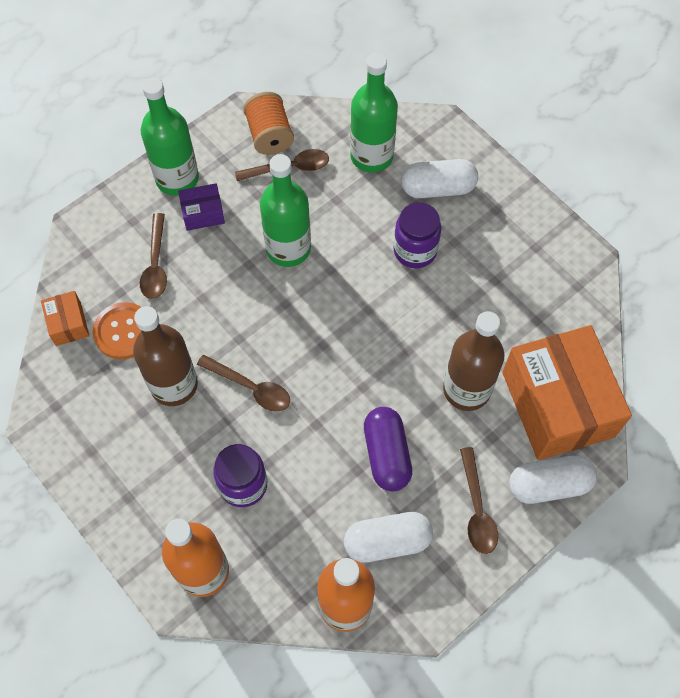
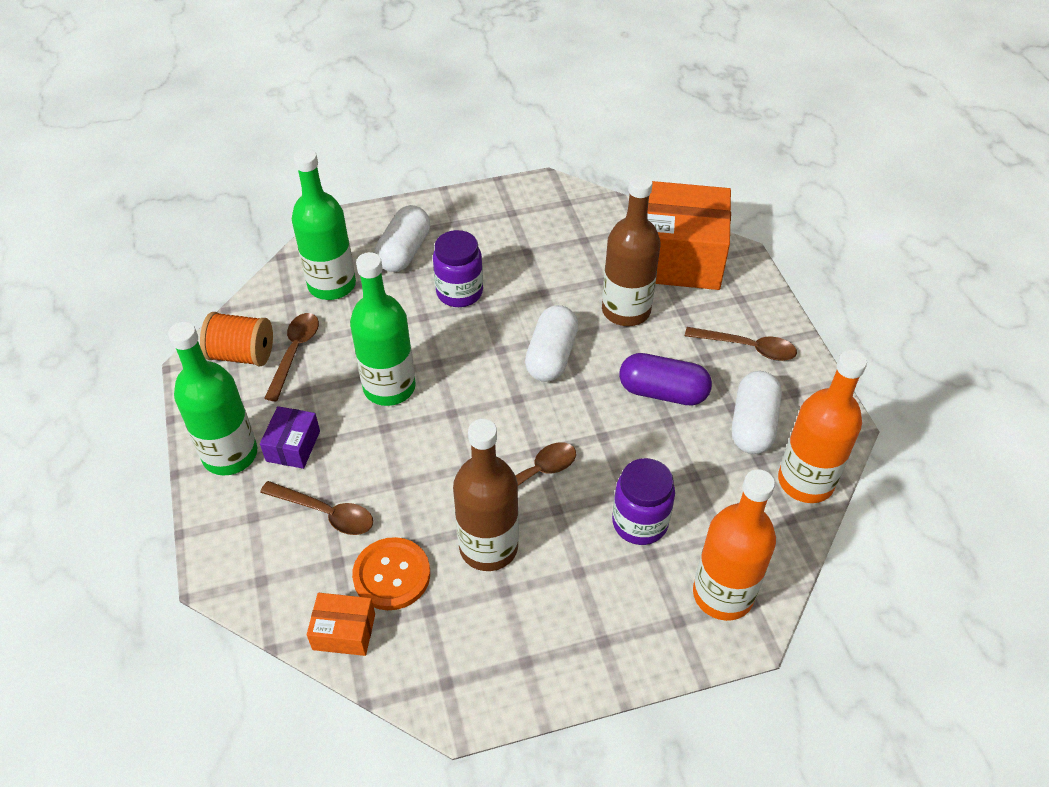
camera: 65 degrees left, 15 degrees down
(549, 484) = (745, 291): white capsule -> white capsule (551, 356)

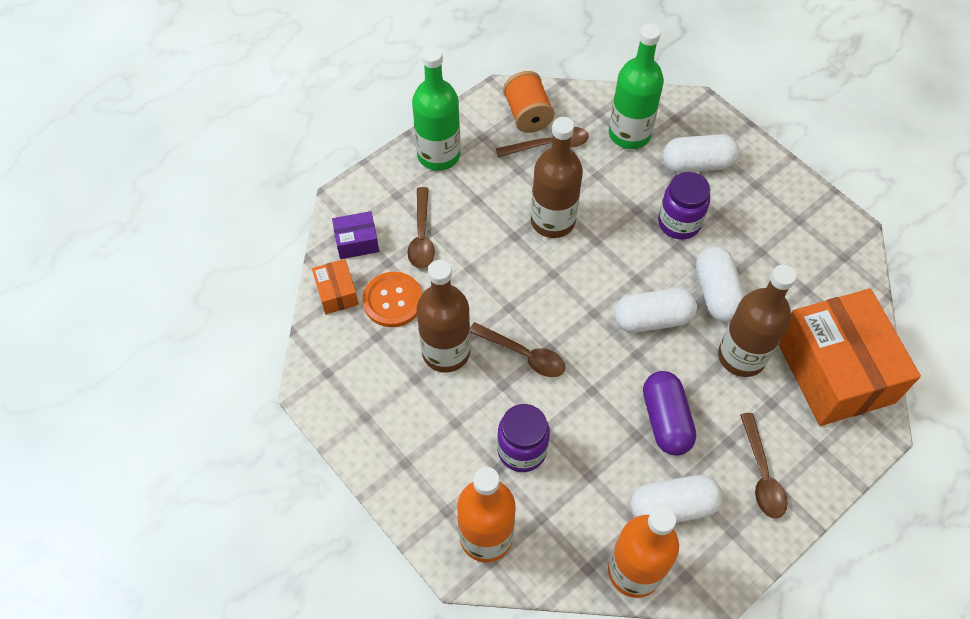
camera: 65 degrees right, 10 degrees up
(293, 446) = (466, 187): purple box -> purple box (357, 242)
(389, 387) = (552, 221): green bottle -> brown bottle
(551, 299) = (716, 293): none -> white capsule

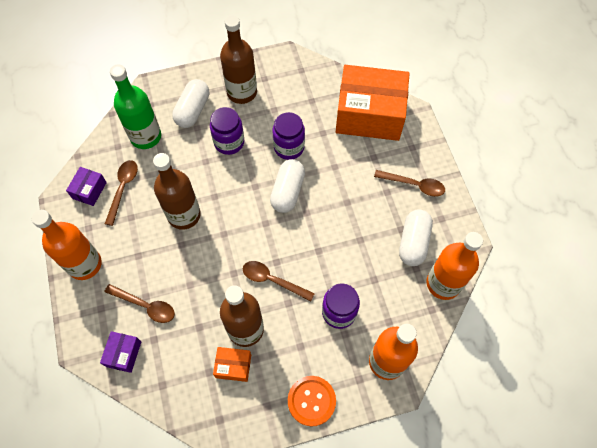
camera: 65 degrees left, 5 degrees up
(337, 293) = (158, 386): orange box -> orange box (233, 366)
(393, 300) = (186, 348): orange button -> orange button (311, 401)
(438, 155) = (84, 264): green bottle -> orange bottle
(523, 354) = (273, 280): brown spoon -> brown spoon turned 120 degrees counterclockwise
(527, 115) = (89, 190): orange spool -> purple box
(665, 420) = (358, 218): purple capsule -> none
(716, 293) = (289, 147): white capsule -> purple jar
(741, 356) = (337, 156): brown bottle -> brown bottle (242, 92)

